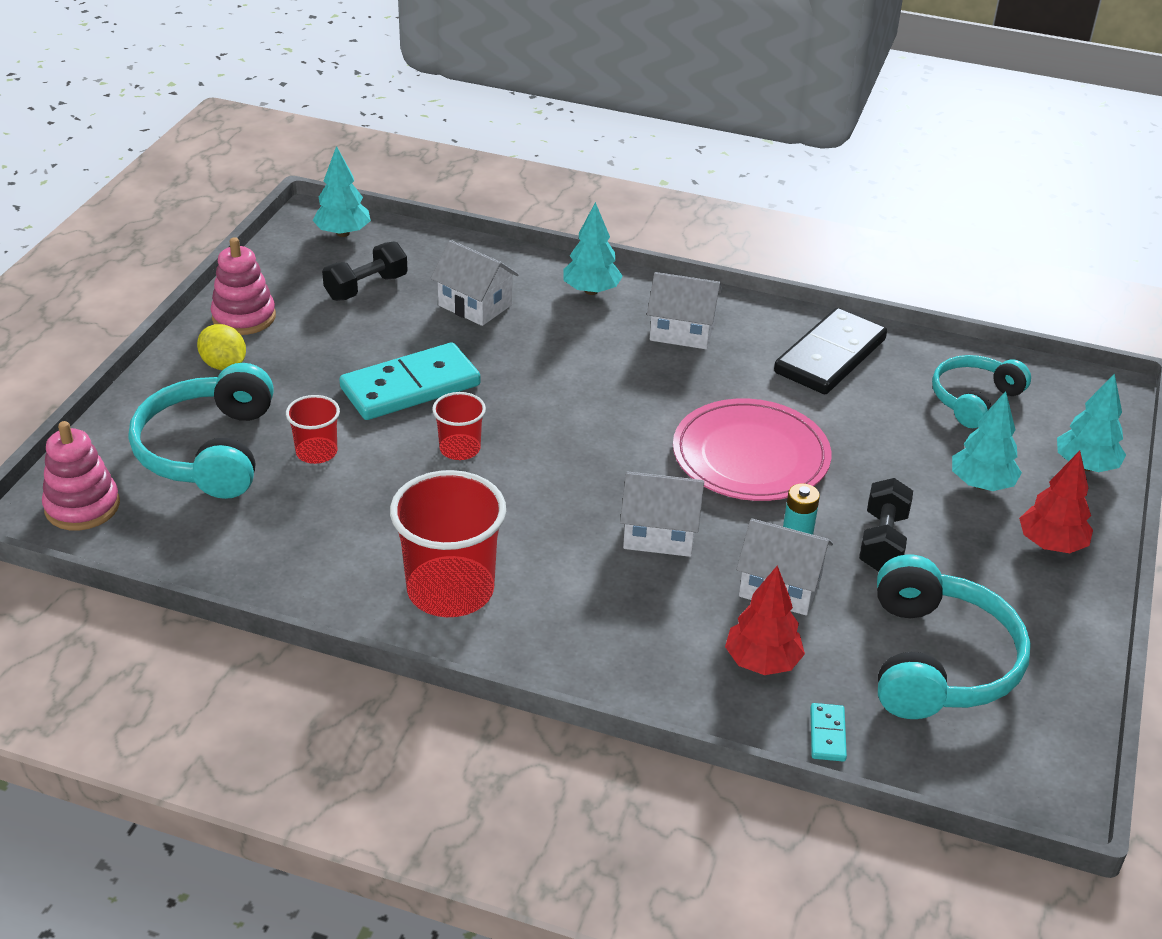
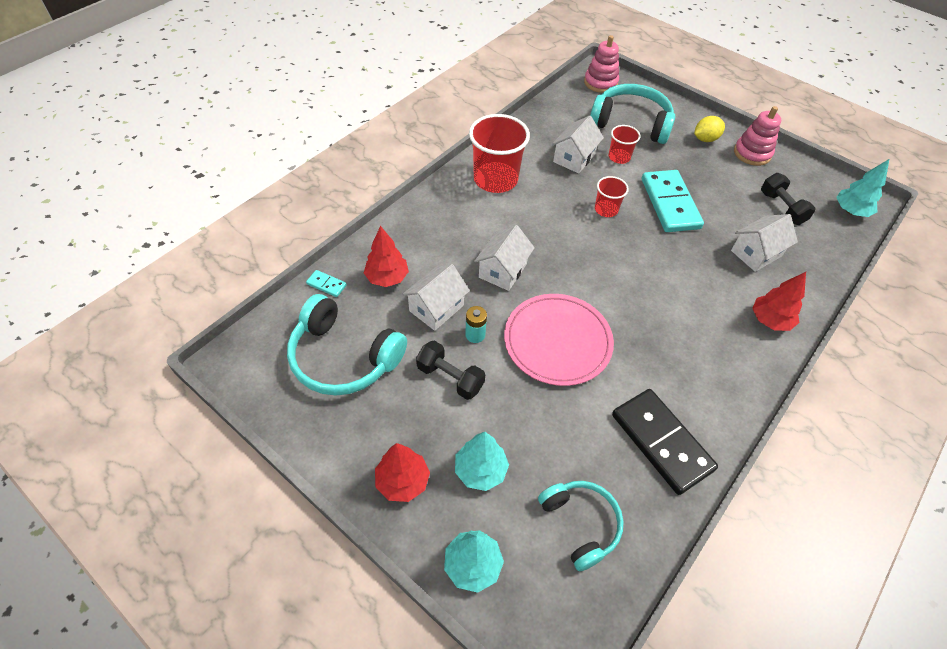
camera: 110 degrees right, 15 degrees up
(591, 291) = (770, 320): turquoise tree -> red tree
(682, 331) = (709, 356): white house -> white house (574, 158)

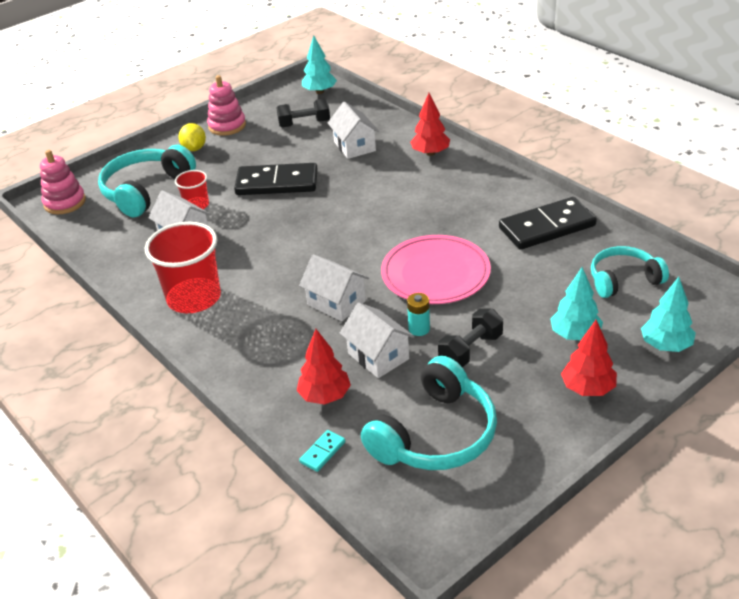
camera: 75 degrees left, 15 degrees down
(606, 209) = (271, 223): red cup -> none
(670, 203) = (277, 183): turquoise domino -> black domino

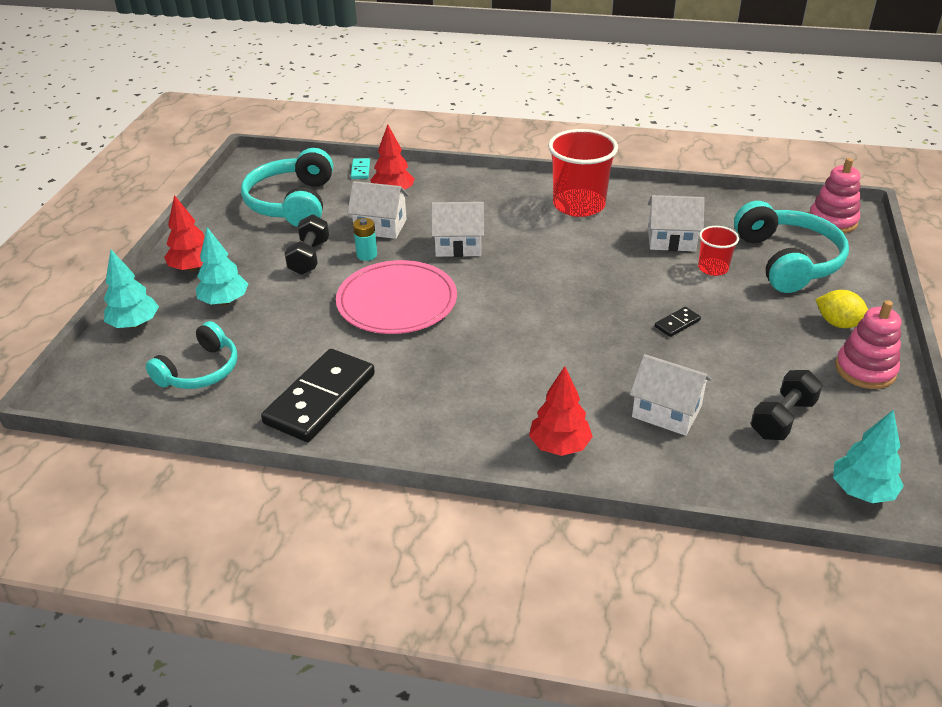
camera: 140 degrees right, 0 degrees up
(277, 183) = (677, 323): black domino -> black domino, size x0.42

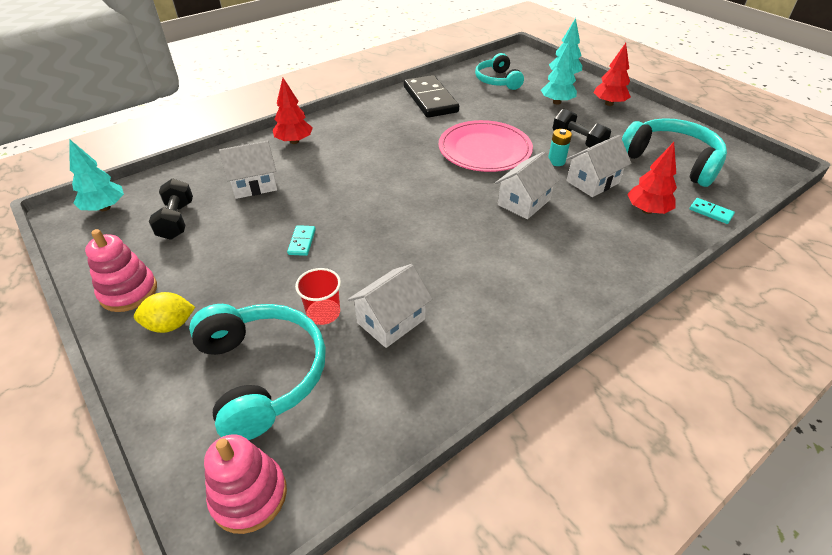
camera: 130 degrees right, 5 degrees up
(579, 205) = (516, 303): red cup -> none
(677, 323) = (302, 242): black domino -> turquoise domino
(787, 261) = (262, 374): turquoise headphones -> turquoise headphones turned 150 degrees counterclockwise

